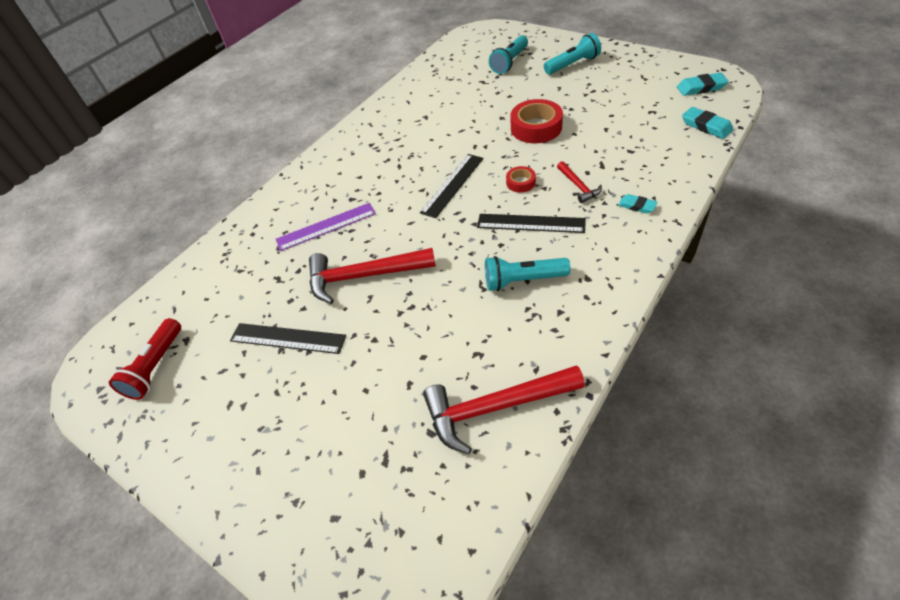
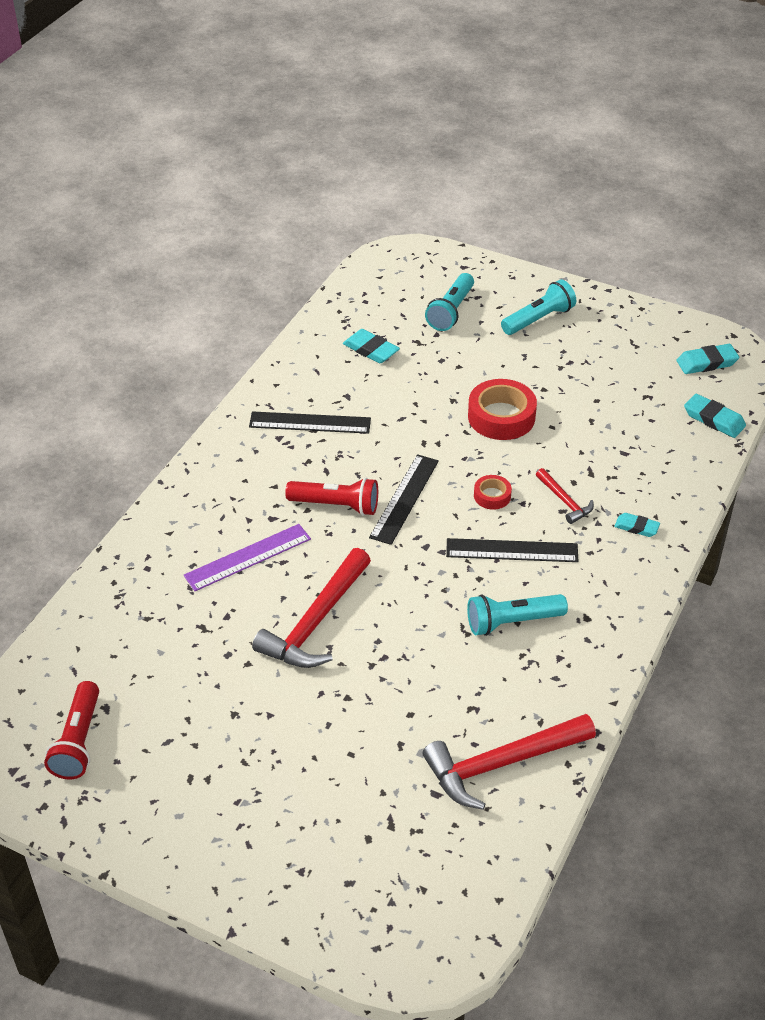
camera: 15 degrees left, 5 degrees down
(287, 338) = (239, 700): black ruler -> black ruler (310, 423)
(364, 276) = (316, 622): red hammer -> red hammer turned 45 degrees counterclockwise
(400, 190) = (336, 505): none -> red flashlight
(448, 87) = (371, 350): none -> turquoise eraser

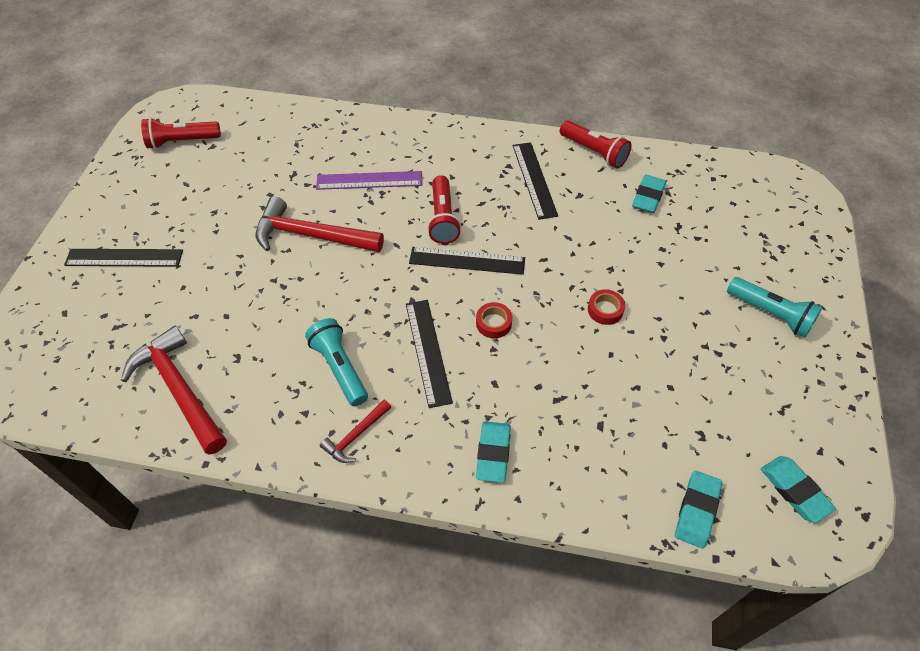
camera: 75 degrees right, 10 degrees up
(248, 557) = (369, 180): purple ruler -> purple ruler turned 45 degrees counterclockwise
(278, 815) = (124, 258): none -> black ruler
(290, 369) = (594, 152): none -> red flashlight
(451, 311) = (737, 241): turquoise flashlight -> none
(501, 417) = (605, 310): red tape -> red tape, size x0.52
(564, 501) = (508, 383): red hammer -> red hammer (356, 436)
(636, 527) = (493, 453): turquoise eraser -> turquoise eraser, size x1.52

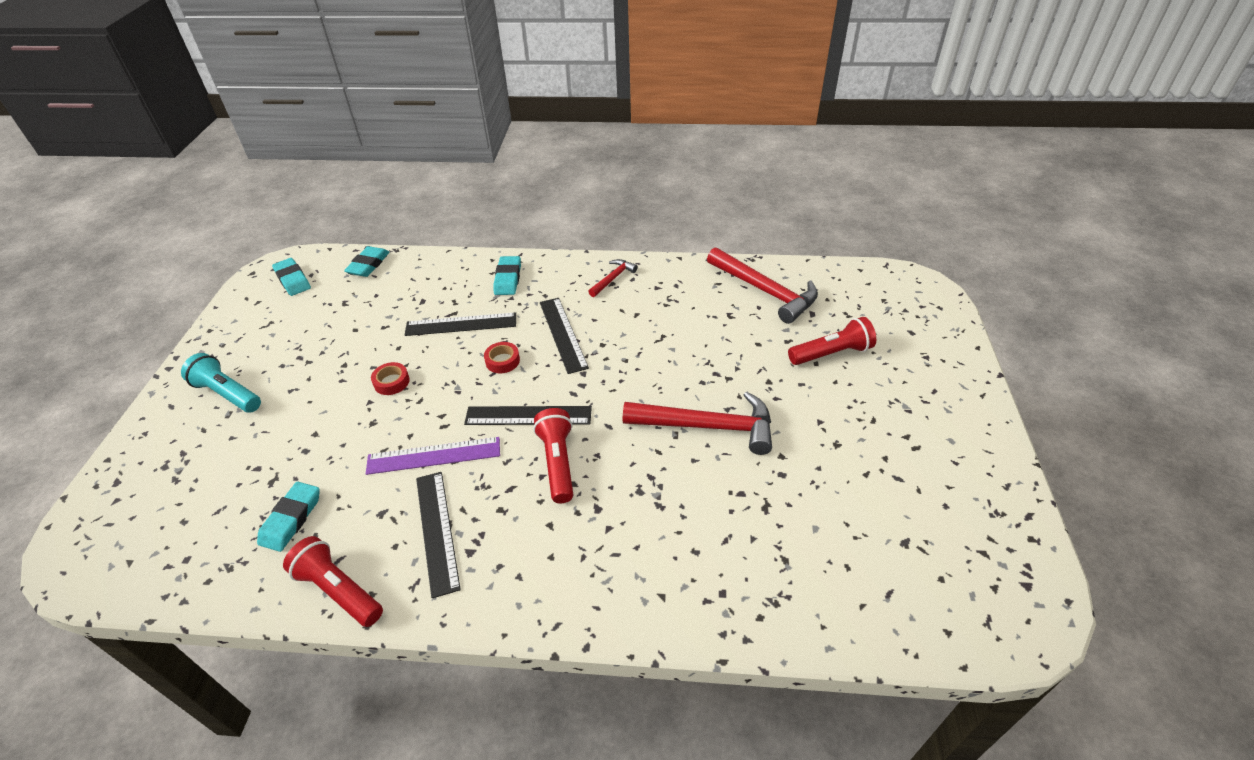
camera: 175 degrees right, 10 degrees down
(124, 258) = (898, 383): black ruler -> black ruler (461, 324)
(182, 141) = (954, 546): red flashlight -> red flashlight (831, 353)
(340, 368) = (637, 316): turquoise flashlight -> none
(369, 180) = (660, 507): purple ruler -> purple ruler (434, 455)

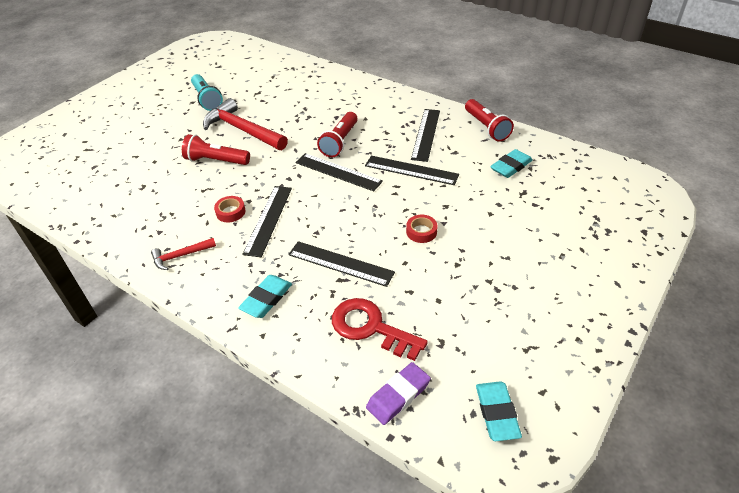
camera: 150 degrees left, 0 degrees up
(228, 394) = (564, 275): turquoise flashlight -> turquoise flashlight (207, 99)
(368, 265) = (398, 395): turquoise eraser -> purple eraser
(407, 292) = (371, 327): none -> red key
(434, 455) = (411, 170): purple ruler -> black ruler
(502, 361) = (328, 216): red tape -> red tape (230, 212)
(764, 291) = (94, 194): red hammer -> none
(831, 353) = (125, 139): red flashlight -> red flashlight (216, 160)

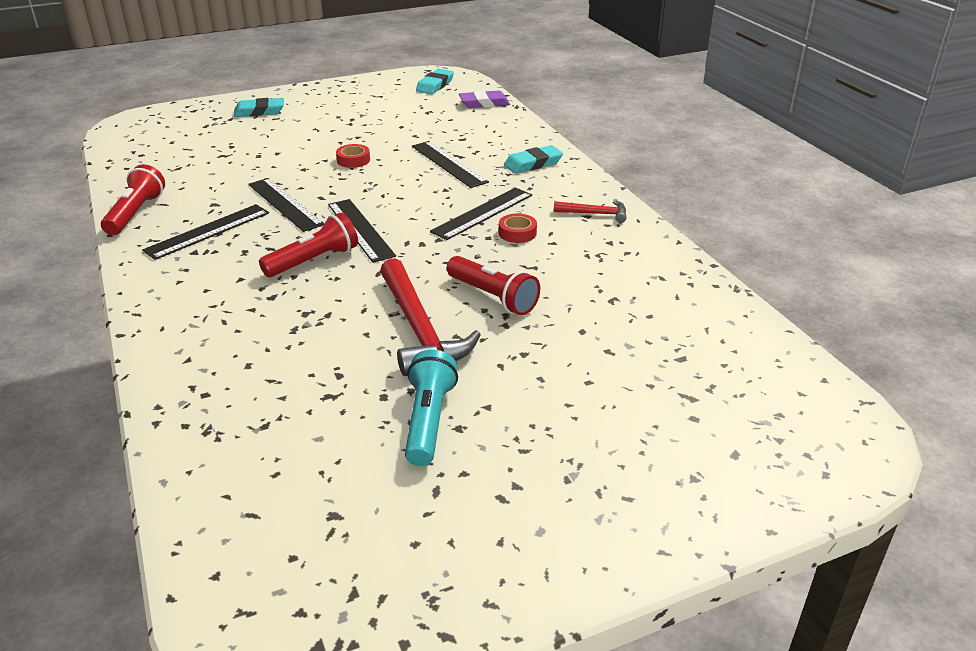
camera: 150 degrees left, 10 degrees down
(371, 327) = (467, 129): red key -> none
(511, 166) = (191, 174): turquoise eraser -> turquoise eraser (259, 111)

